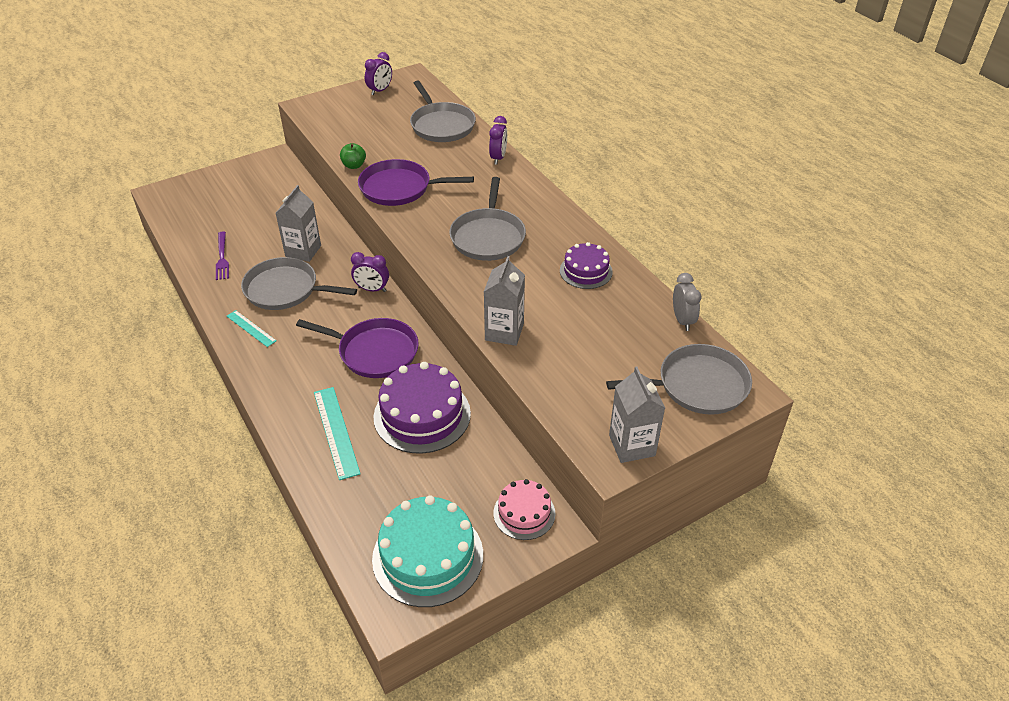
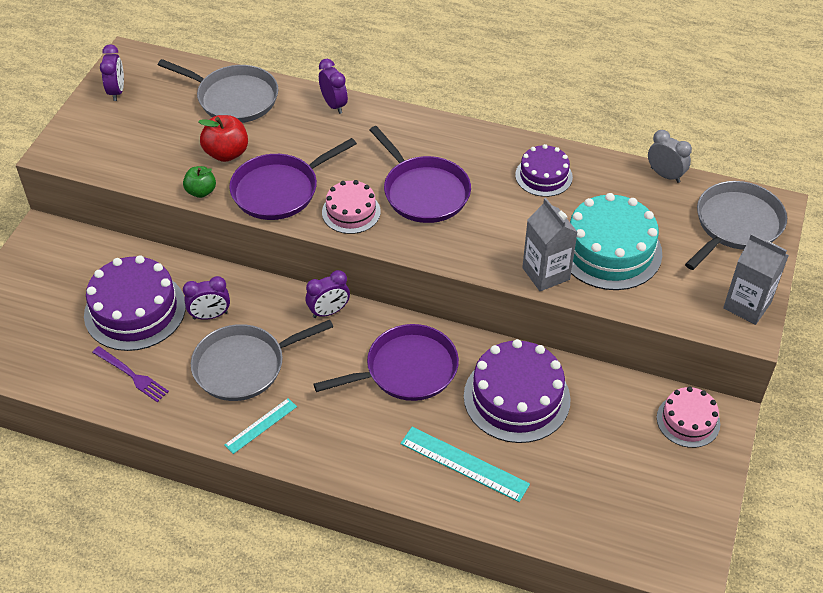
camera: 40 degrees left, 5 degrees up
(251, 328) = (261, 425): turquoise ruler -> turquoise ruler turned 45 degrees counterclockwise
(268, 224) = (135, 310): none -> purple cake
(303, 251) = (210, 315): grey carton -> purple clock
(396, 152) = (226, 153): none -> red apple
(426, 223) = (351, 212): none -> pink cake
(428, 556) = (661, 508): turquoise cake -> turquoise cake (609, 250)
(488, 236) = (423, 192): grey pan -> purple pan

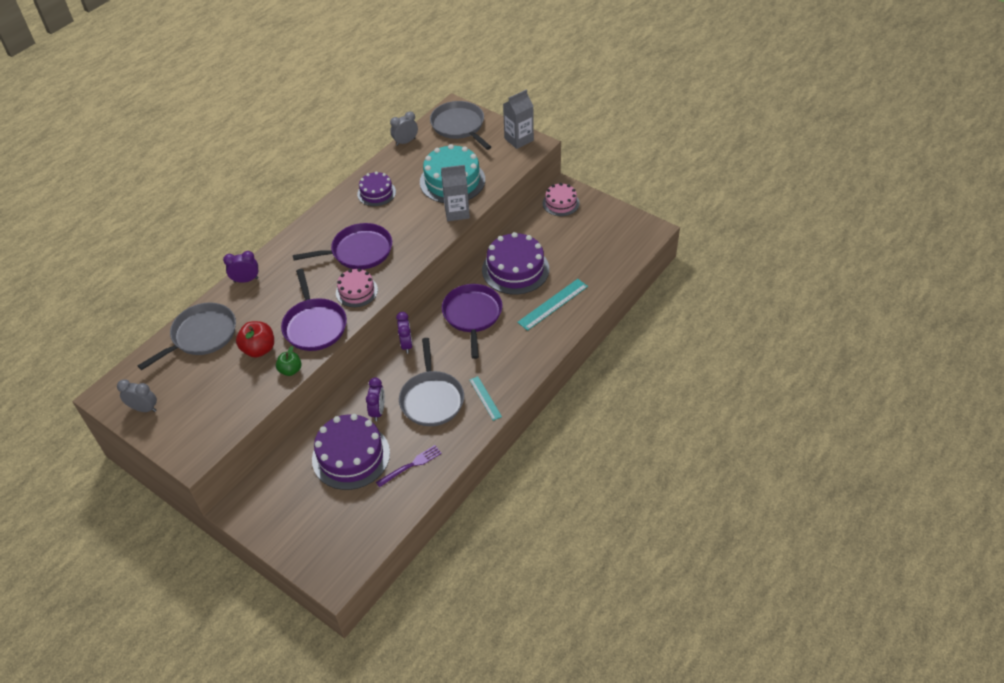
camera: 70 degrees left, 0 degrees up
(117, 91) = (144, 408): purple clock -> grey clock

